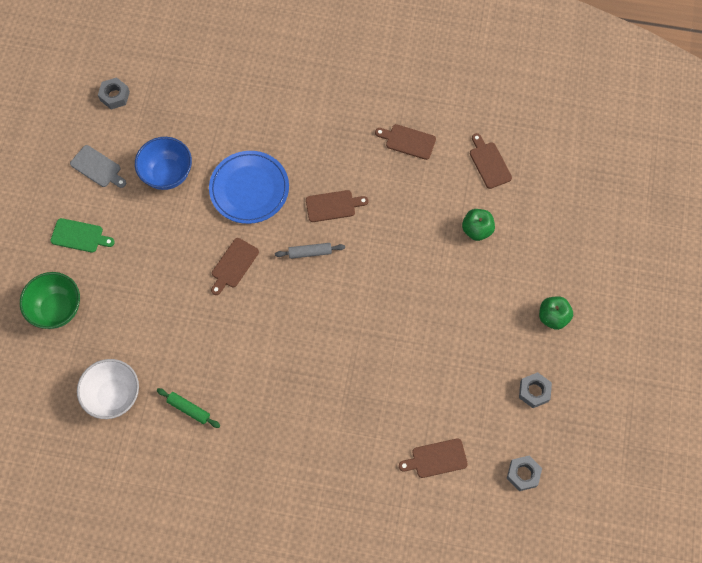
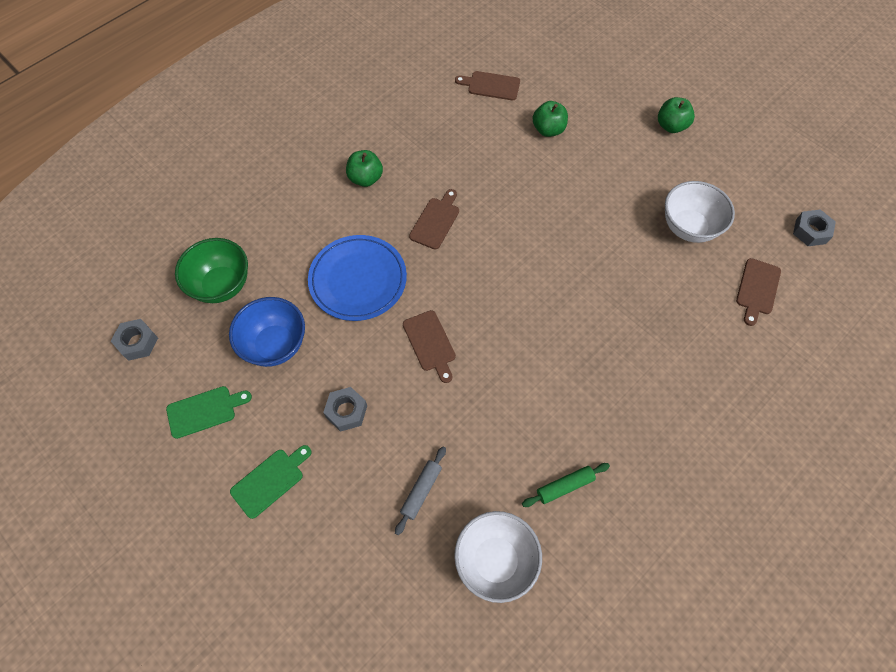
camera: 55 degrees left, 5 degrees down
(57, 309) = (340, 562): green bowl -> green bowl (222, 285)
(97, 168) = (205, 411): grey cutting board -> green cutting board
(310, 252) = (470, 268): grey rolling pin -> grey rolling pin (421, 491)
(335, 137) = (365, 178): none -> green apple
(408, 141) = (420, 128): brown cutting board -> none
(458, 381) = (688, 227): none -> white bowl
(534, 391) = (734, 178): grey nut -> grey nut (346, 411)

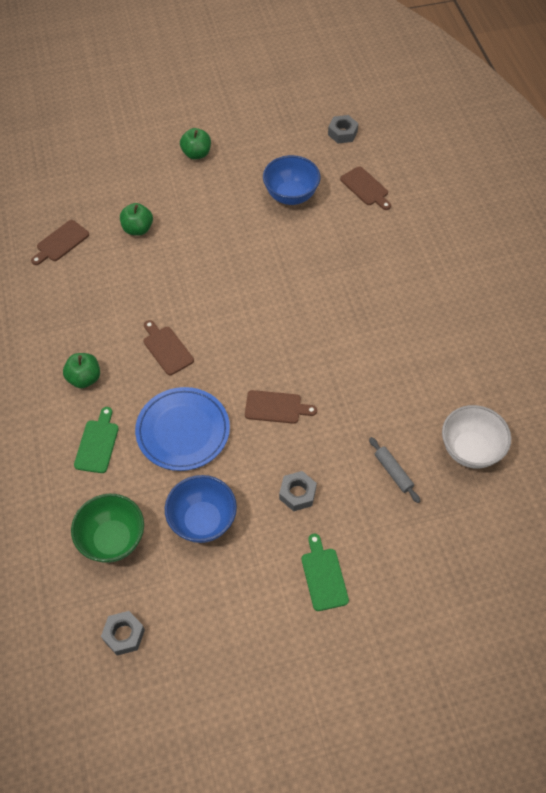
camera: 60 degrees left, 5 degrees down
(205, 411) = (230, 602): green cutting board -> green cutting board (97, 443)
(565, 486) = (441, 379): green rolling pin -> none
(688, 227) = (291, 195): white bowl -> blue bowl

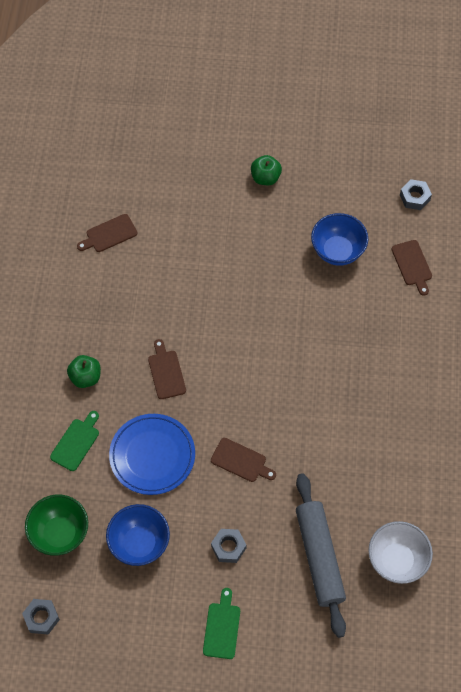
camera: 20 degrees right, 5 degrees up
(138, 229) = (182, 242): green apple -> none
(393, 472) = (319, 557): grey rolling pin -> grey rolling pin, size x2.20

